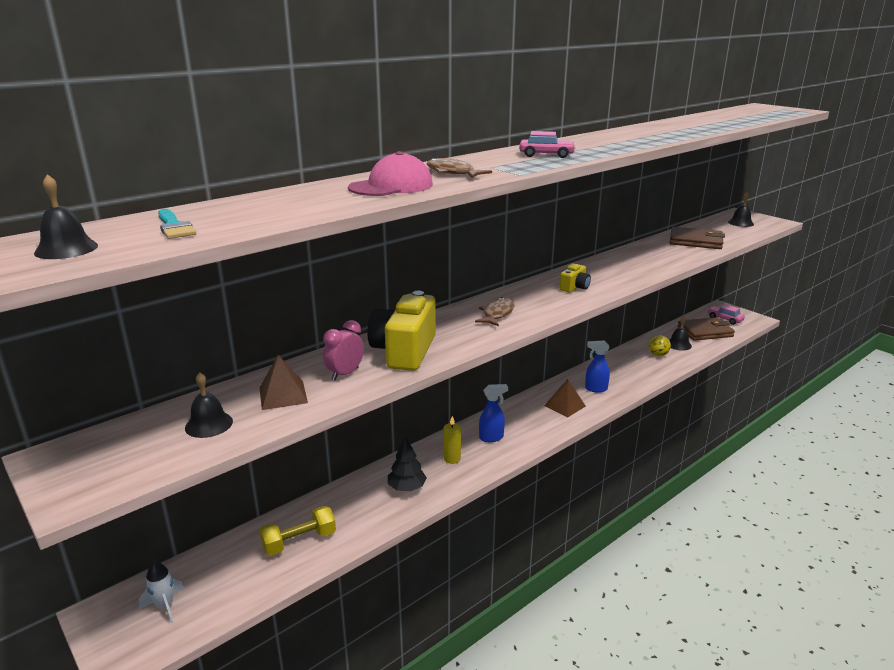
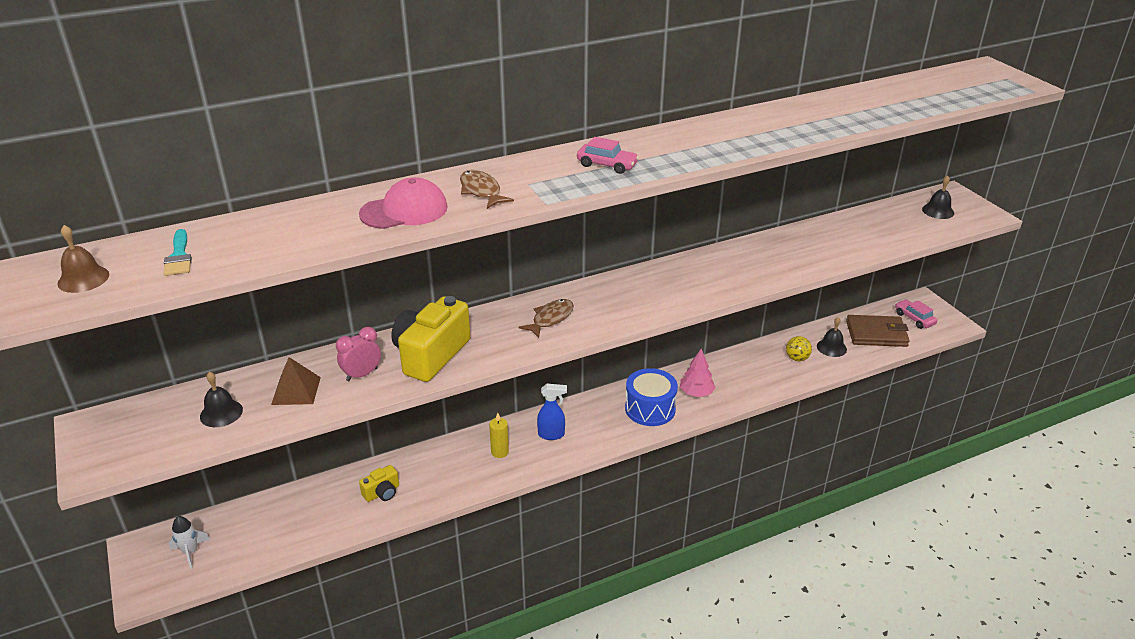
camera: 15 degrees right, 10 degrees up
(66, 249) = (83, 279): black bell -> brown bell
(299, 541) = (321, 513): yellow dumbbell -> none
(407, 487) = (441, 476): black tree -> none
(565, 406) = (650, 409): brown pyramid -> blue drum
(574, 287) = (658, 292): yellow camera -> yellow camera (382, 492)
(595, 389) = (696, 393): blue spray bottle -> pink tree
(695, 241) = (853, 236): brown wallet -> none

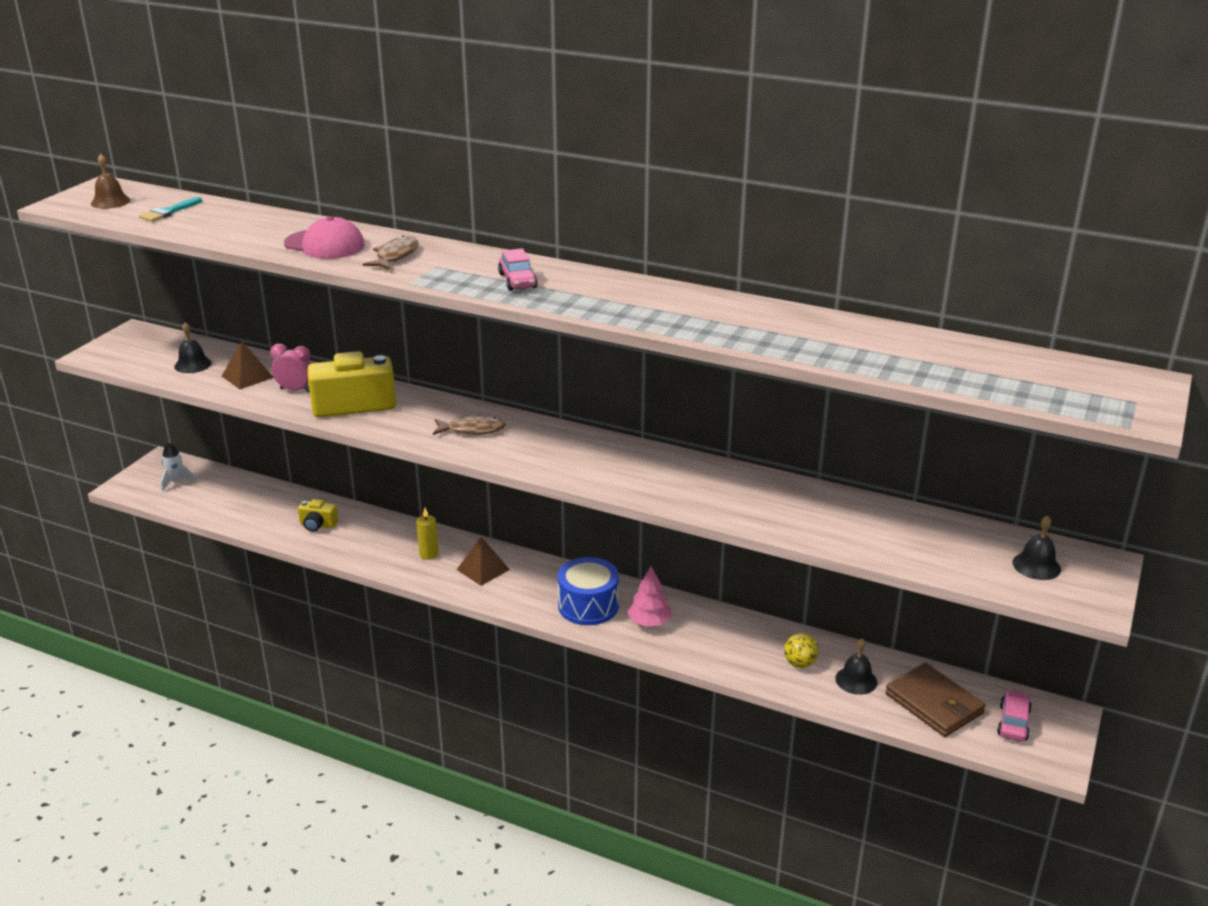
camera: 50 degrees right, 5 degrees down
(551, 434) = (483, 569): blue spray bottle -> brown pyramid

